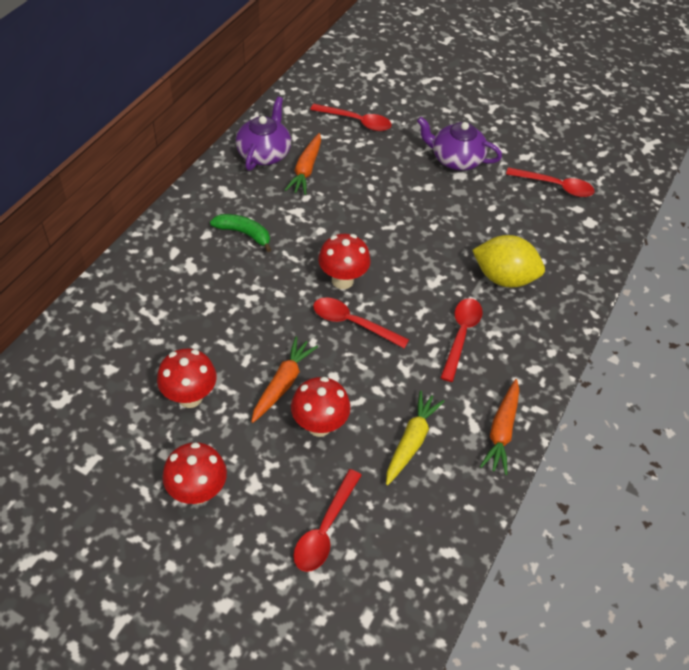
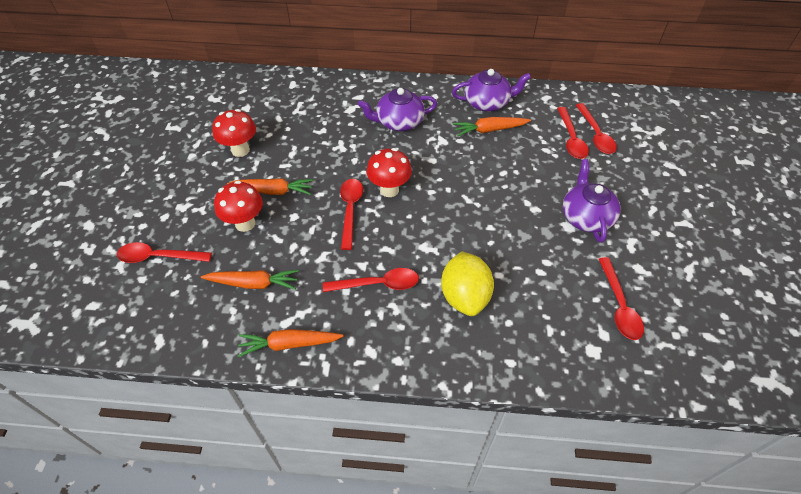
camera: 70 degrees right, 0 degrees up
(198, 491) = (168, 182): red mushroom -> none
(244, 234) = (399, 122): green banana -> purple teapot
(361, 104) = (595, 134): none -> red spoon
(411, 441) = (253, 283): yellow carrot -> orange carrot

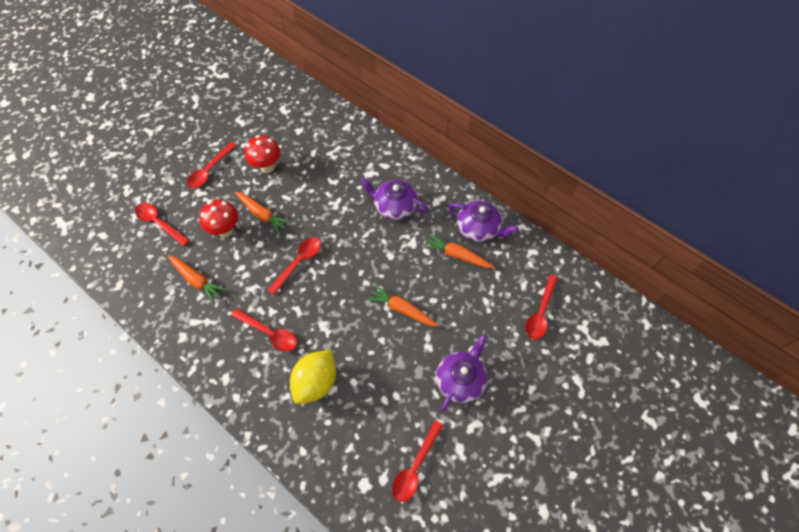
camera: 35 degrees right, 10 degrees up
(289, 344) = (184, 339): orange carrot -> orange carrot (402, 309)
(389, 190) = (338, 262): red mushroom -> none
(571, 139) = (515, 303): red spoon -> red spoon (210, 170)

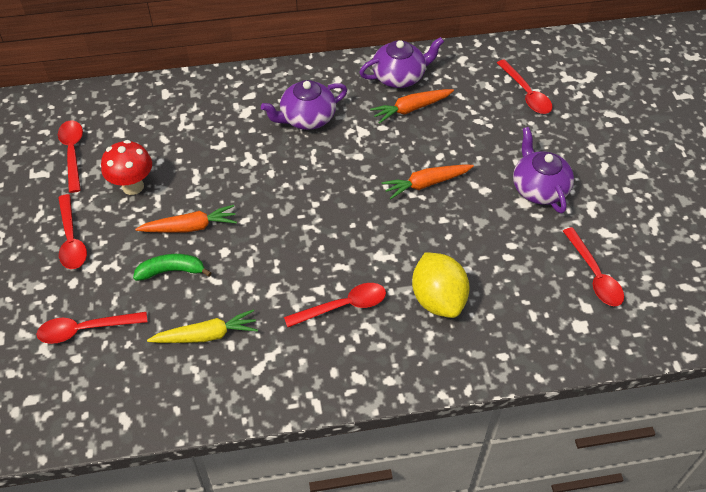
camera: 50 degrees left, 10 degrees down
(197, 280) = (206, 335): orange carrot -> yellow carrot
(226, 230) = (171, 271): red mushroom -> green banana
(299, 262) = (286, 232): red spoon -> red spoon (73, 153)

